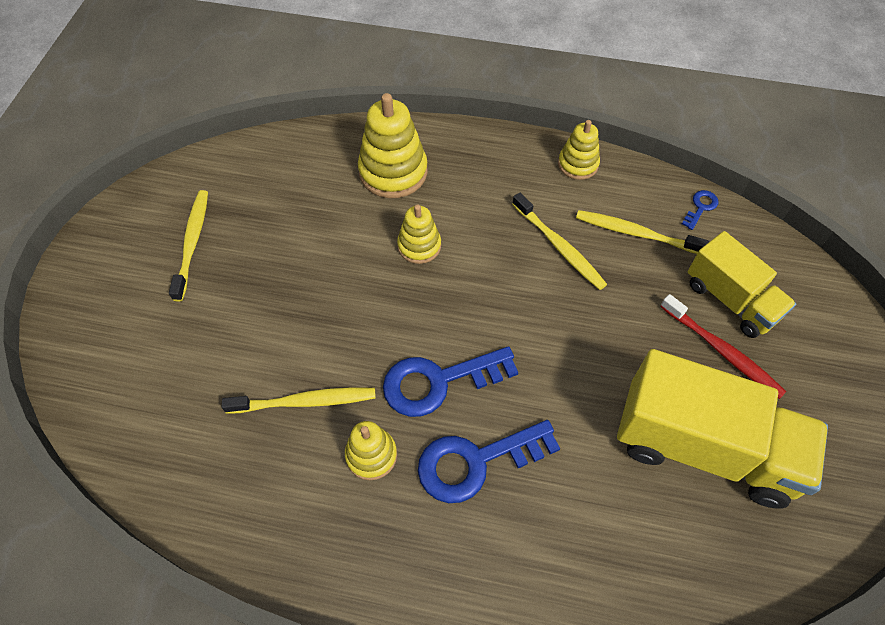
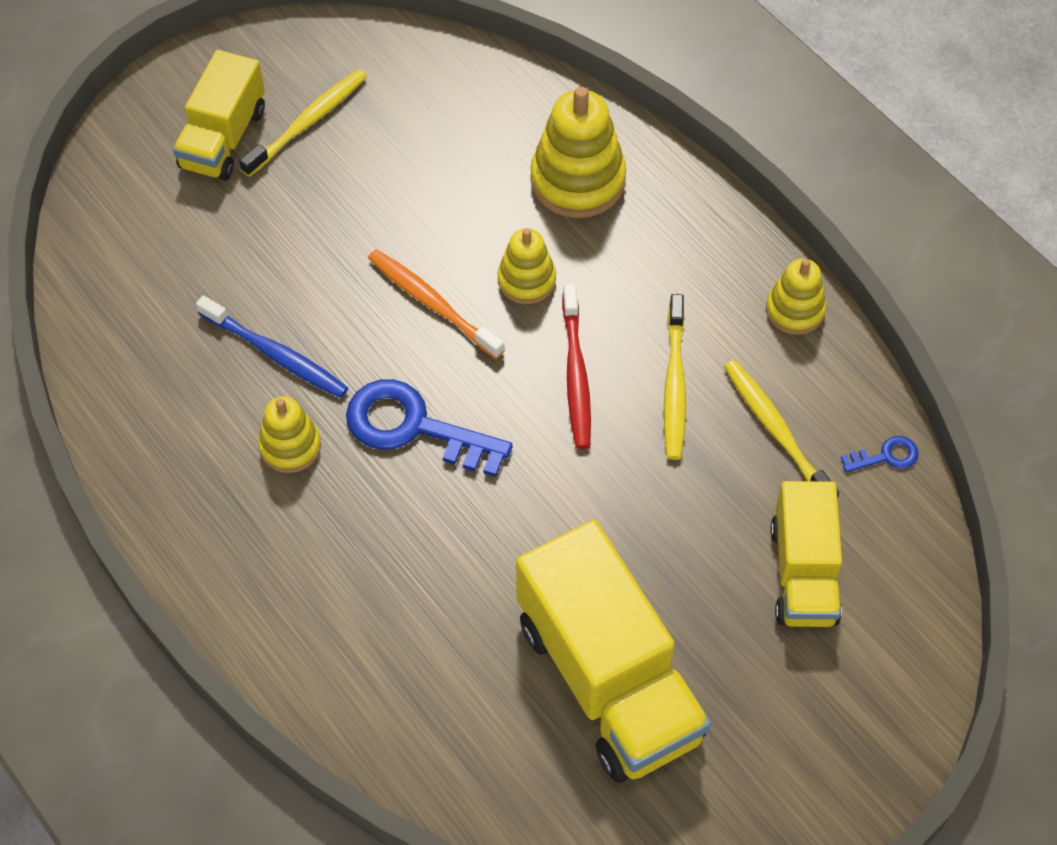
camera: 40 degrees right, 0 degrees up
(141, 288) = (223, 138): none -> yellow truck
(305, 401) = (276, 355): yellow toothbrush -> blue toothbrush
(376, 298) = (432, 303): none -> orange toothbrush
(476, 461) = (378, 524): blue key -> none
(722, 351) = (732, 614): red toothbrush -> red toothbrush (576, 375)

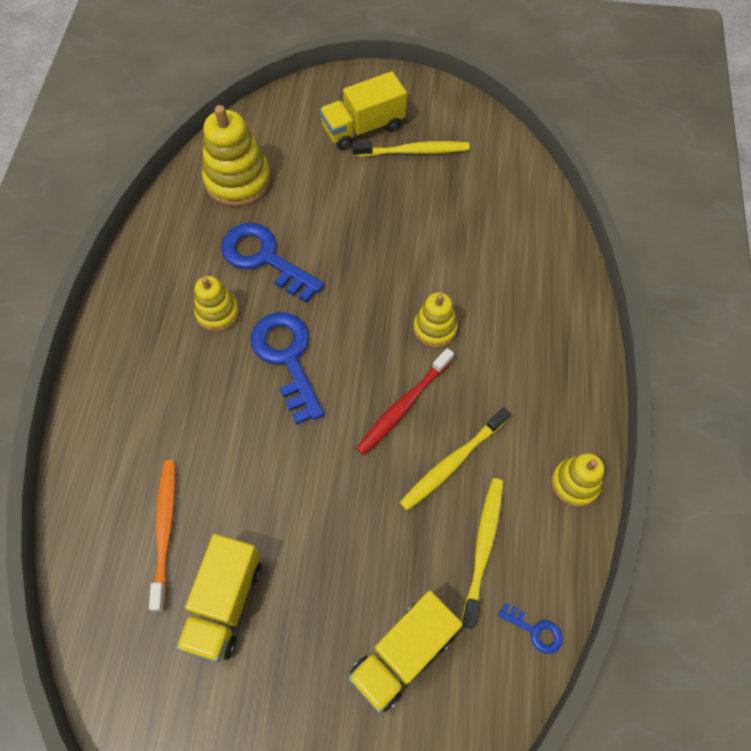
camera: 45 degrees right, 5 degrees up
(276, 355) = (265, 259): blue toothbrush -> blue key
(432, 303) = (371, 298): orange toothbrush -> orange toothbrush (165, 529)
(577, 180) = (525, 296): yellow stacking toy -> yellow stacking toy (238, 180)
(608, 679) = (225, 603): yellow truck -> yellow truck, size x0.61

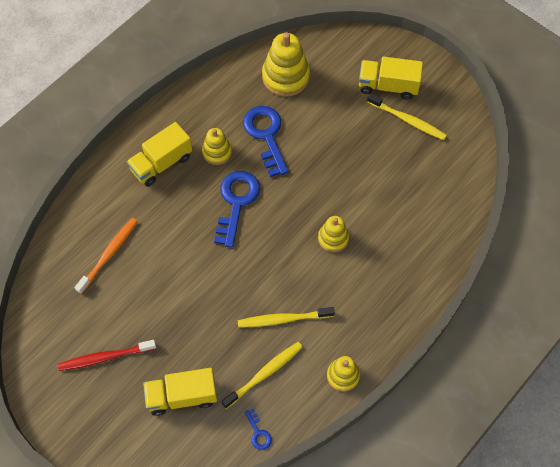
camera: 35 degrees right, 0 degrees up
(225, 603) = (113, 311): yellow truck -> yellow truck (161, 163)
(403, 406) = (280, 271): red toothbrush -> red toothbrush (105, 357)

